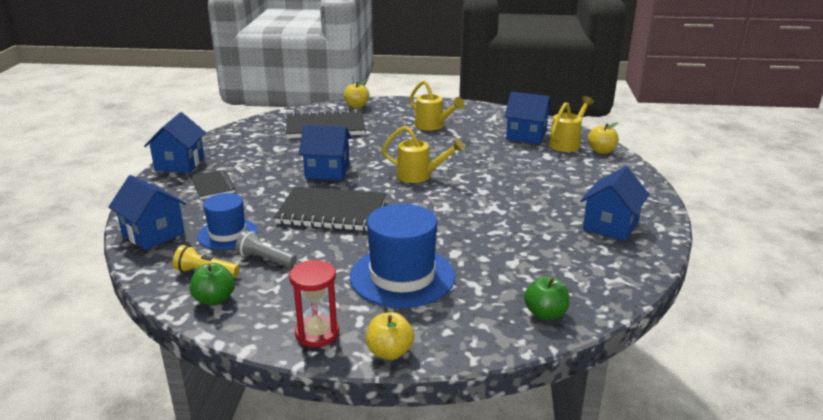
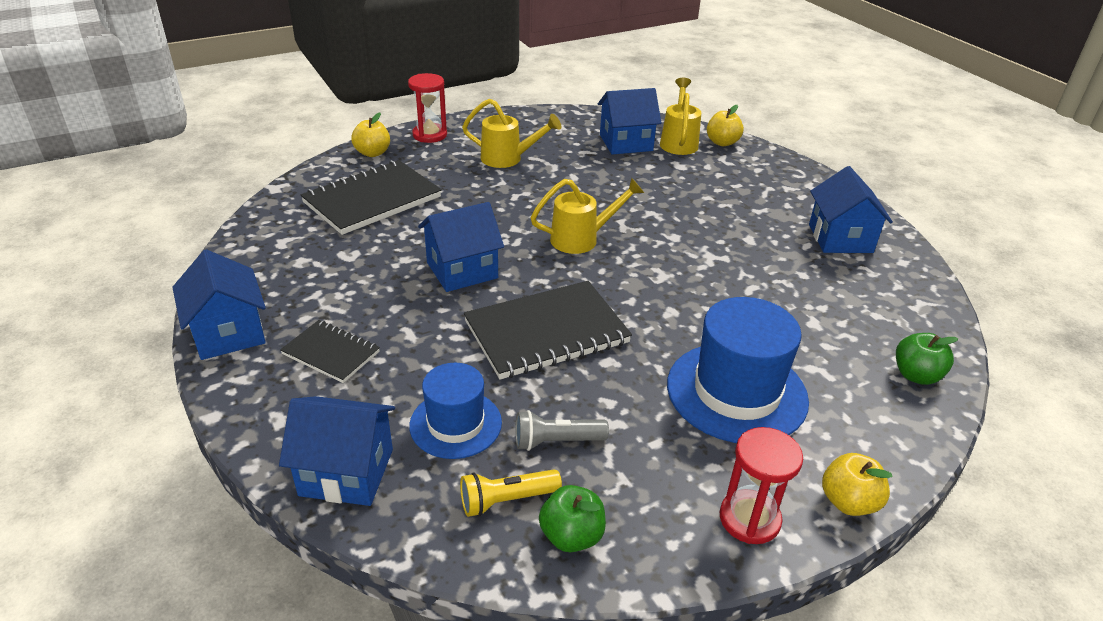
camera: 35 degrees left, 10 degrees up
(402, 104) = (430, 135): none -> red hourglass

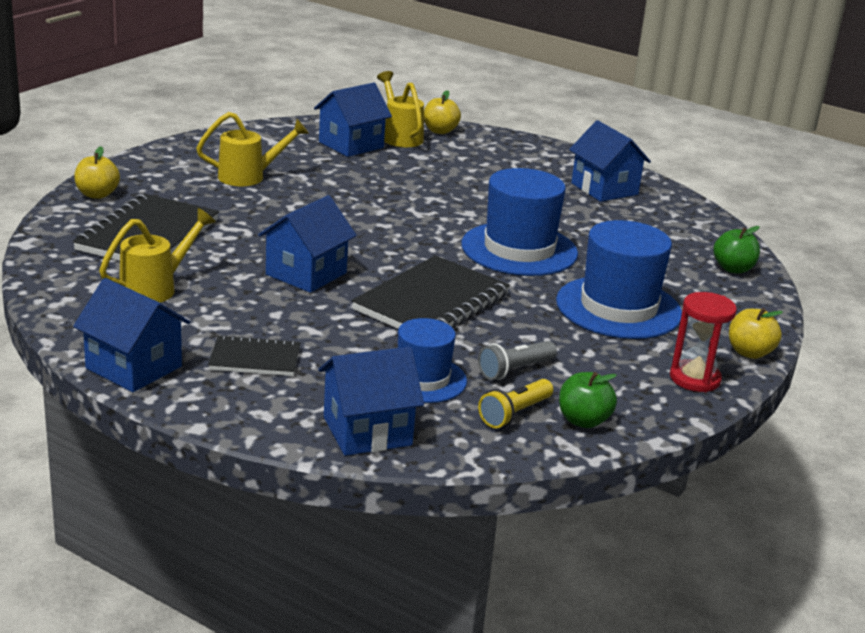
camera: 30 degrees left, 10 degrees down
(430, 135) = (141, 168): red hourglass -> none
(582, 239) = (390, 229): yellow watering can -> yellow watering can (156, 288)
(688, 291) = (519, 249): none -> blue hat

